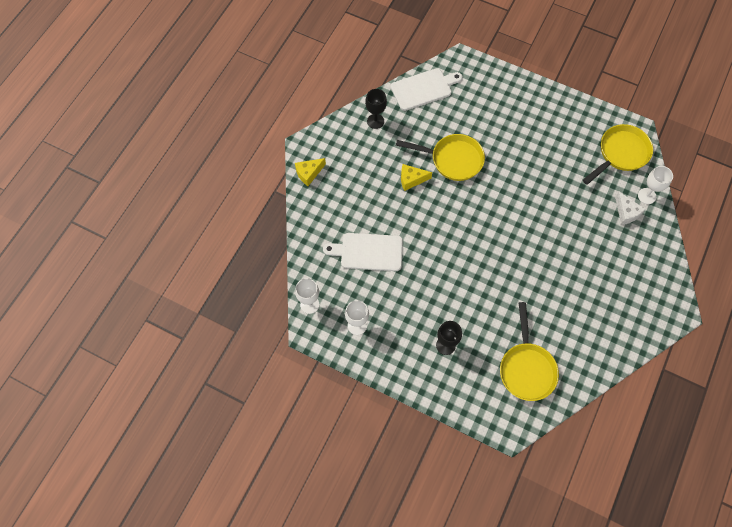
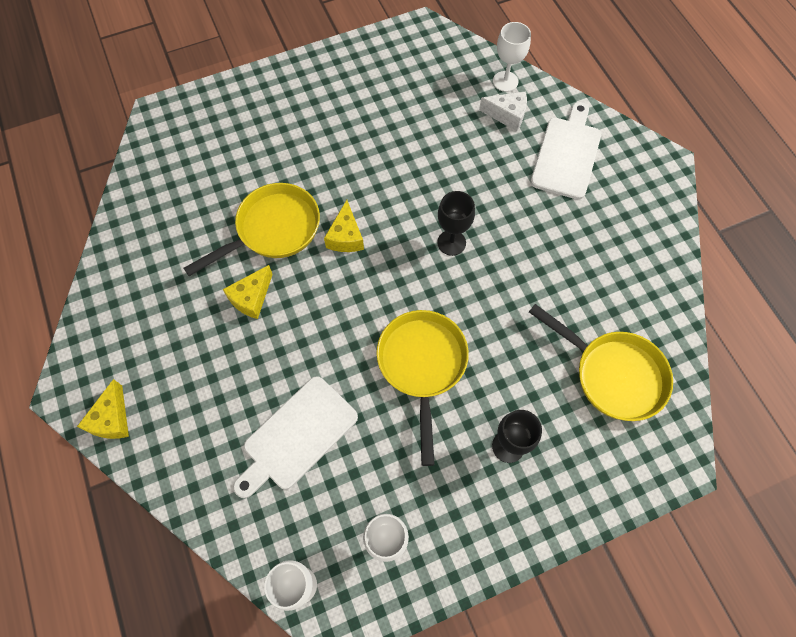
camera: 50 degrees left, 0 degrees up
(375, 121) = (130, 273): black goblet -> black goblet (451, 242)
(424, 89) = (149, 183): white cutting board -> white cutting board (567, 154)
(480, 193) = (346, 237): none -> yellow cheese
(620, 154) = (434, 64): yellow pan -> yellow pan (422, 366)

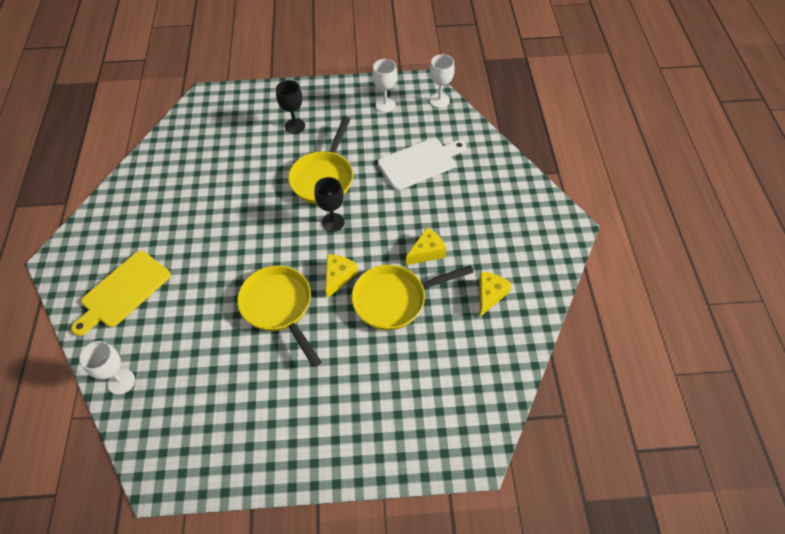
camera: 160 degrees left, 10 degrees down
(112, 419) = (540, 202): yellow cheese -> yellow cheese (490, 295)
(451, 242) = (260, 248): black goblet -> black goblet (333, 222)
(507, 115) = (144, 344): white cheese -> none
(567, 154) = (123, 291): white cutting board -> yellow cutting board
(613, 374) = (208, 142): yellow pan -> yellow pan (279, 307)

